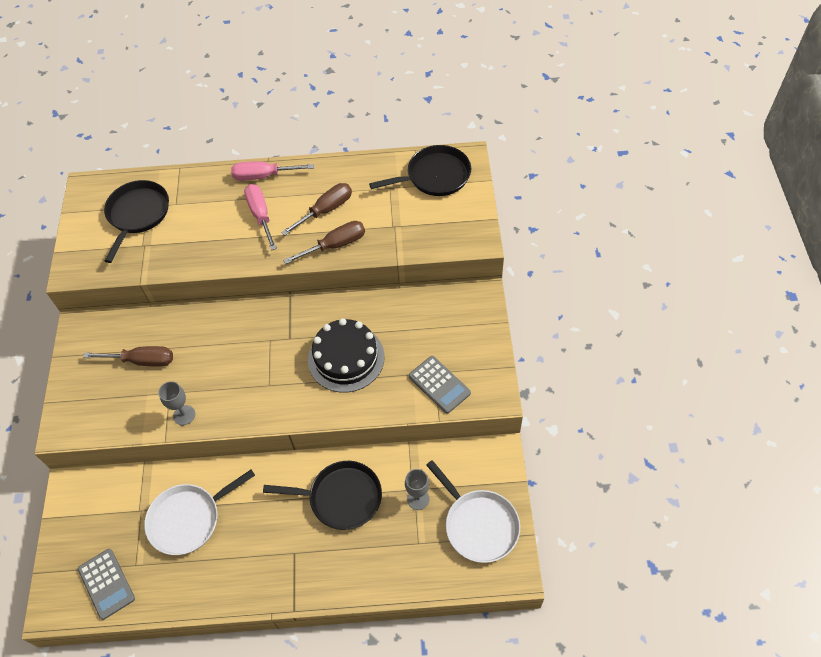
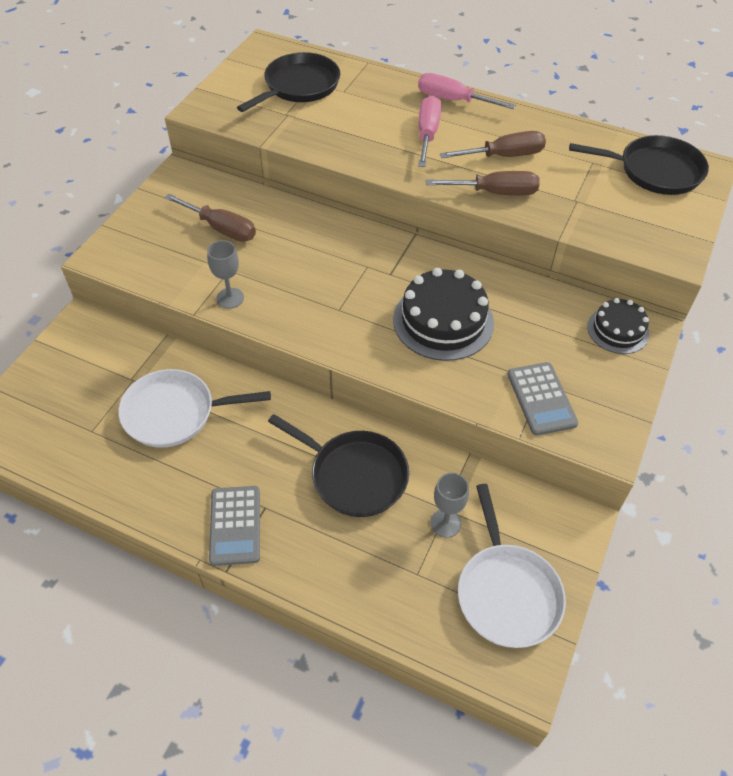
camera: 25 degrees right, 5 degrees down
(106, 584) = (51, 434): grey calculator -> grey calculator (235, 525)
(463, 308) = (618, 330): none -> black cake

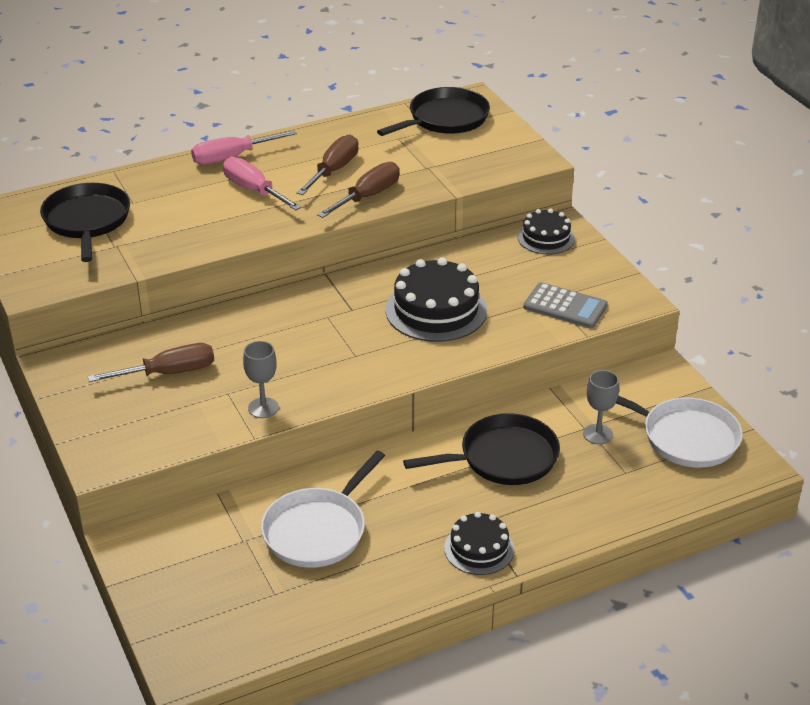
camera: 50 degrees left, 15 degrees down
(235, 525) = (479, 549): grey calculator -> black cake

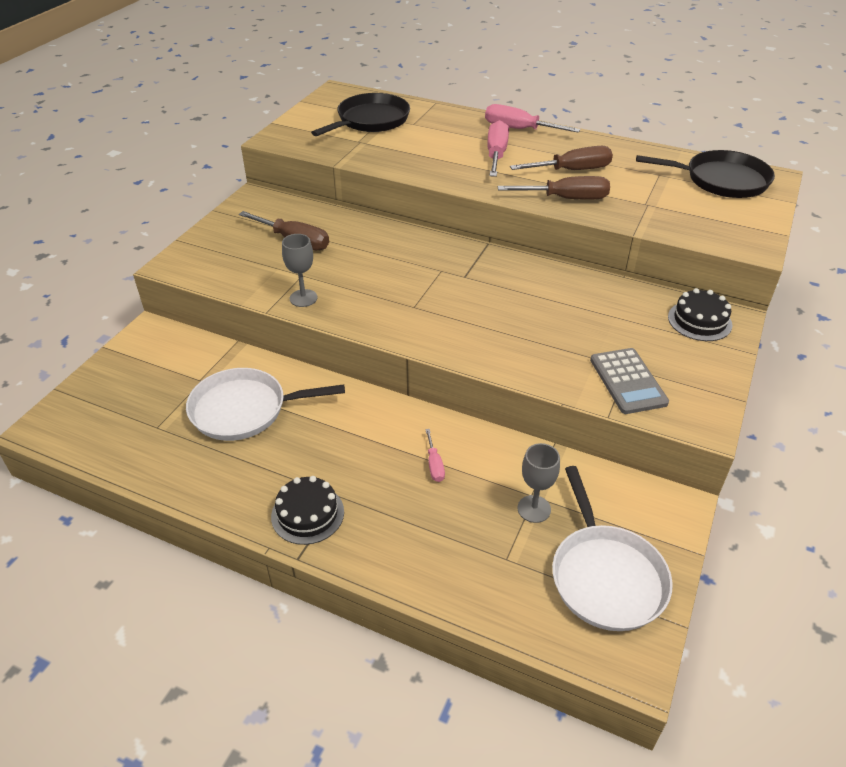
camera: 50 degrees right, 5 degrees up
(436, 310) = (520, 315): black cake -> none
(504, 457) = (434, 465): black pan -> pink screwdriver

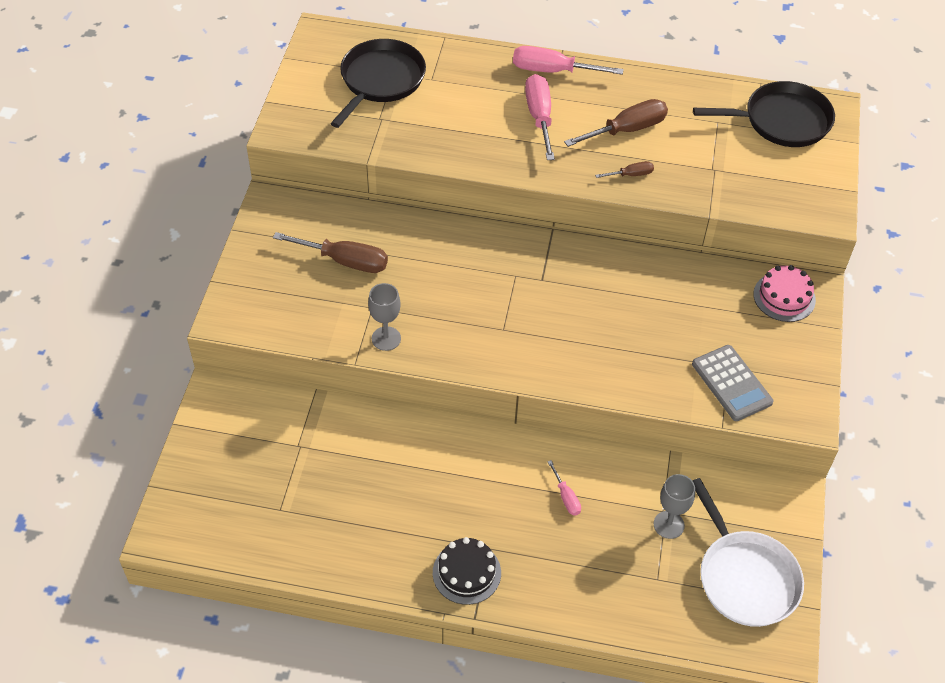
camera: 15 degrees left, 10 degrees up
(244, 410) = (359, 472): white pan -> none
(566, 199) = (631, 175): brown screwdriver -> brown screwdriver, size x0.51
(699, 321) = (784, 297): black cake -> pink cake

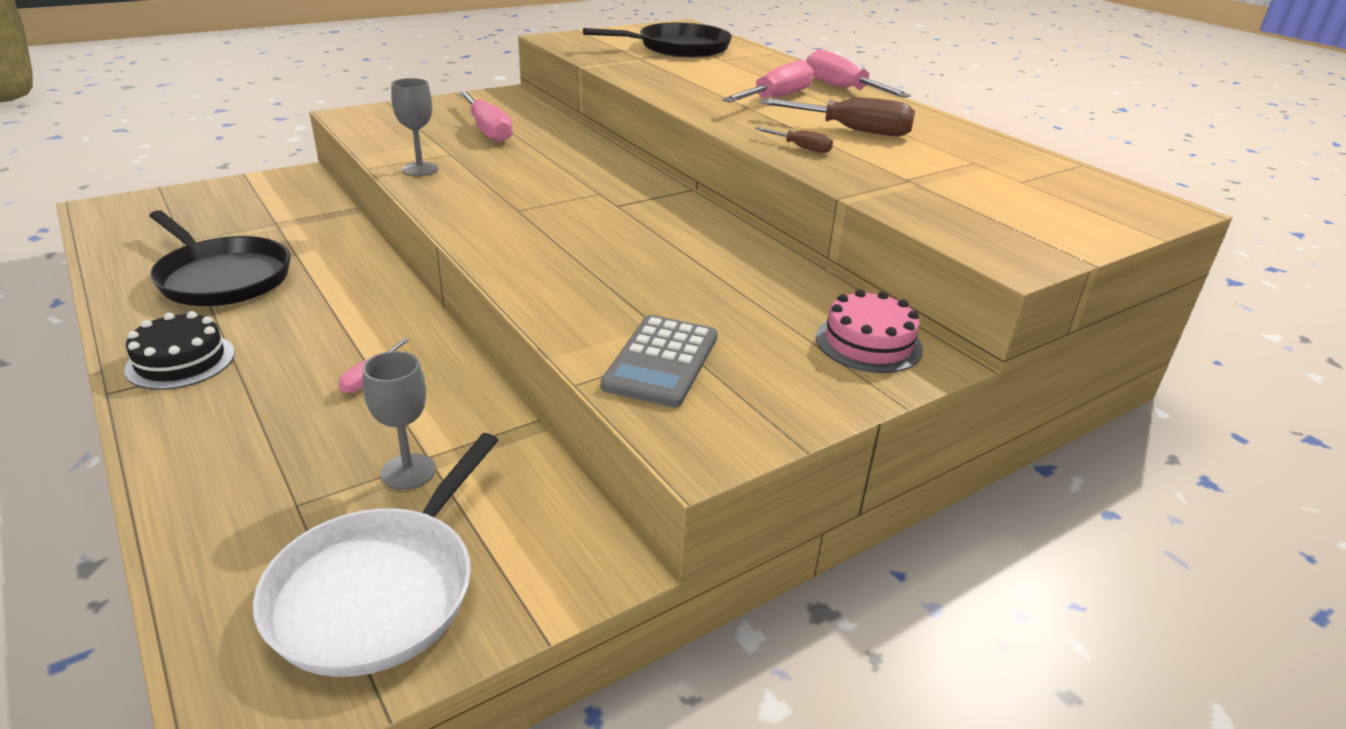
camera: 45 degrees right, 20 degrees down
(345, 261) = (488, 130): brown screwdriver -> pink screwdriver
(782, 121) = (1067, 190): black pan -> black pan (222, 278)

